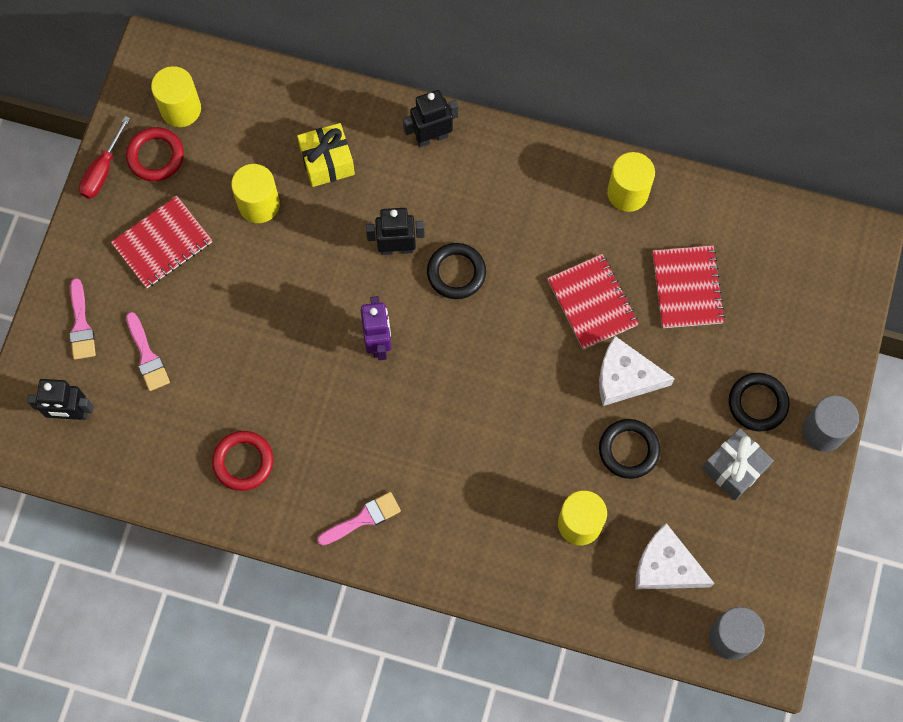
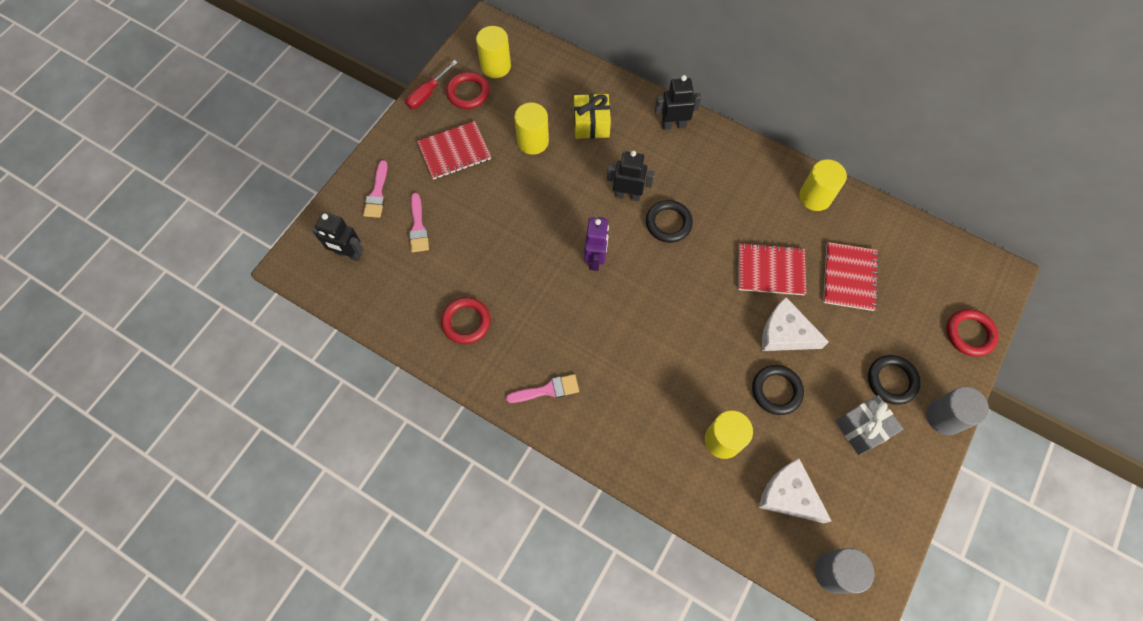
camera: 15 degrees right, 5 degrees down
(592, 302) = (770, 270): red notebook -> red notebook turned 75 degrees counterclockwise
(837, 323) = (969, 334): none -> red ring

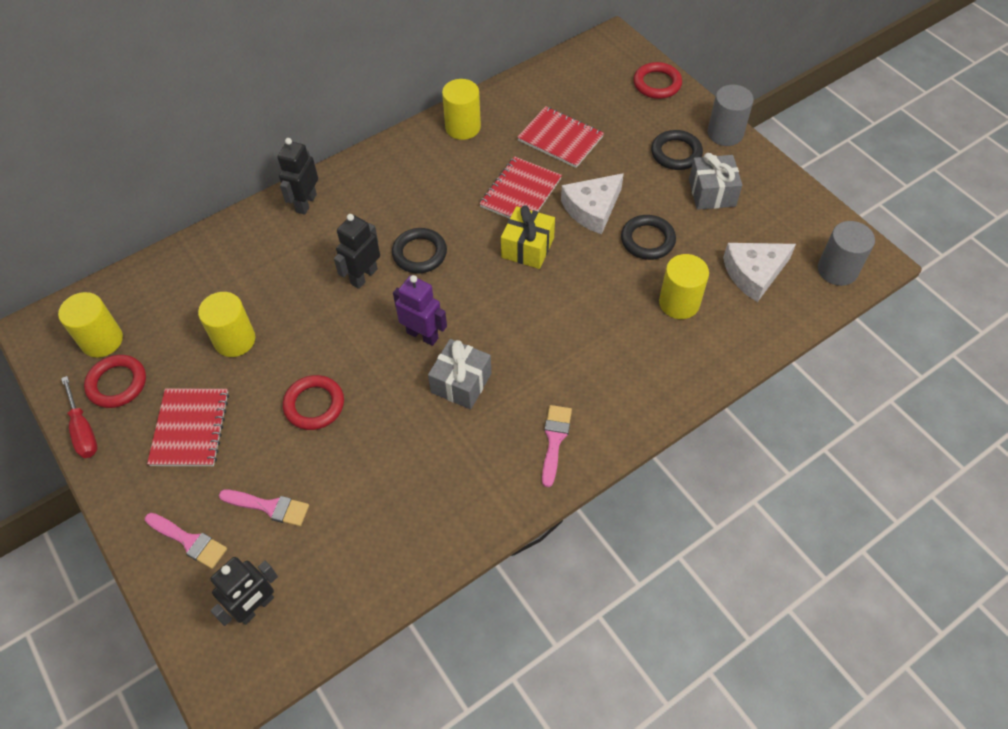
camera: 65 degrees left, 10 degrees down
(466, 322) = (429, 496): red ring -> red ring (314, 405)
(566, 303) = (461, 383): none -> grey gift
(591, 124) = (253, 275): yellow gift -> yellow gift (527, 248)

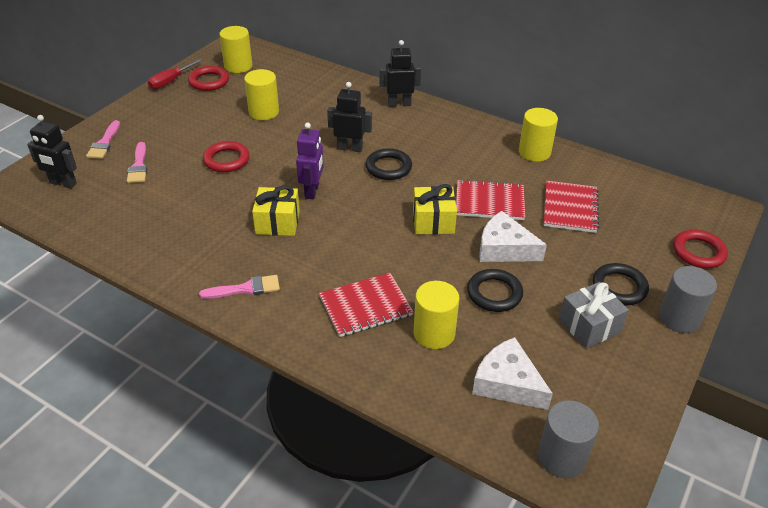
camera: 65 degrees right, 15 degrees down
(190, 428) = (187, 117): red notebook -> red notebook (365, 306)
(461, 383) = (277, 222): grey gift -> yellow gift

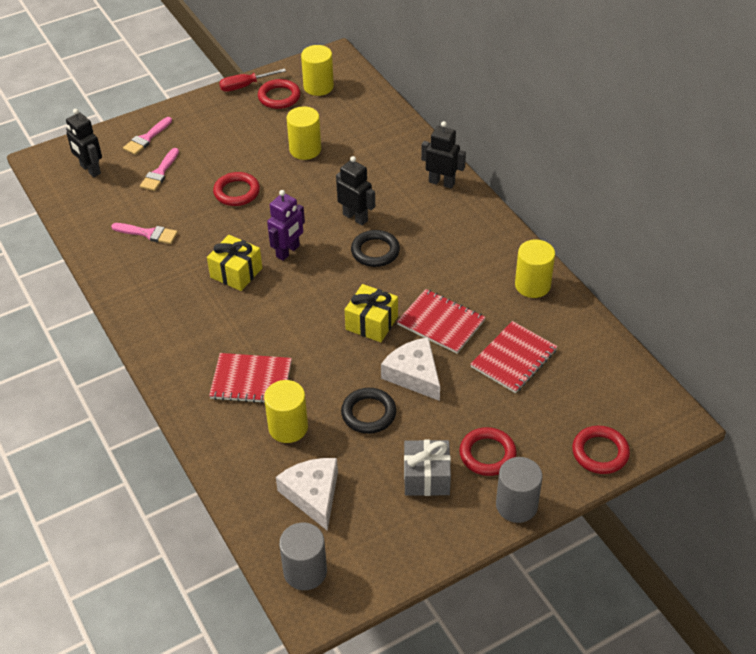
camera: 30 degrees right, 5 degrees up
(246, 289) = (168, 326): pink brush -> pink brush (148, 233)
(619, 287) = (487, 454): black ring -> red ring

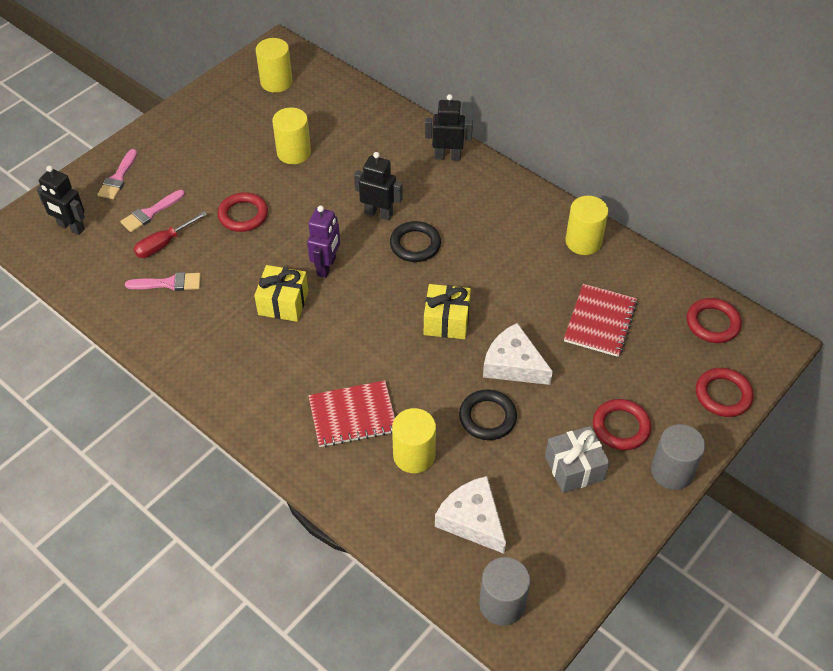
camera: 20 degrees left, 5 degrees up
(160, 173) = (150, 213): pink brush -> pink brush turned 45 degrees clockwise
(245, 86) = (198, 97): red screwdriver -> red screwdriver (164, 244)
(279, 97) = (240, 102): red ring -> red ring (712, 323)
(441, 322) = (514, 303): red notebook -> none

